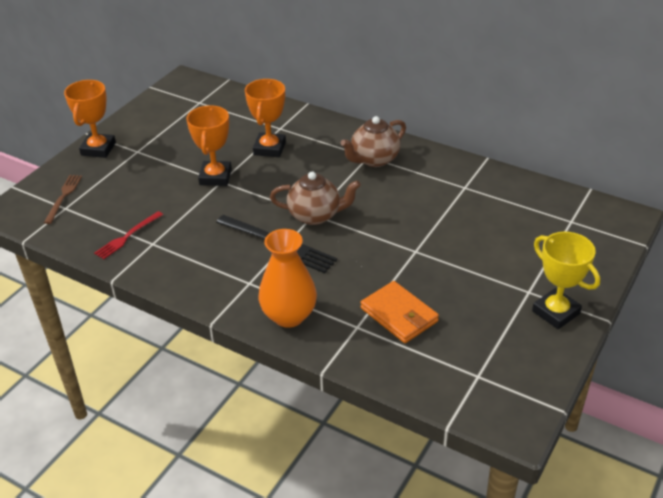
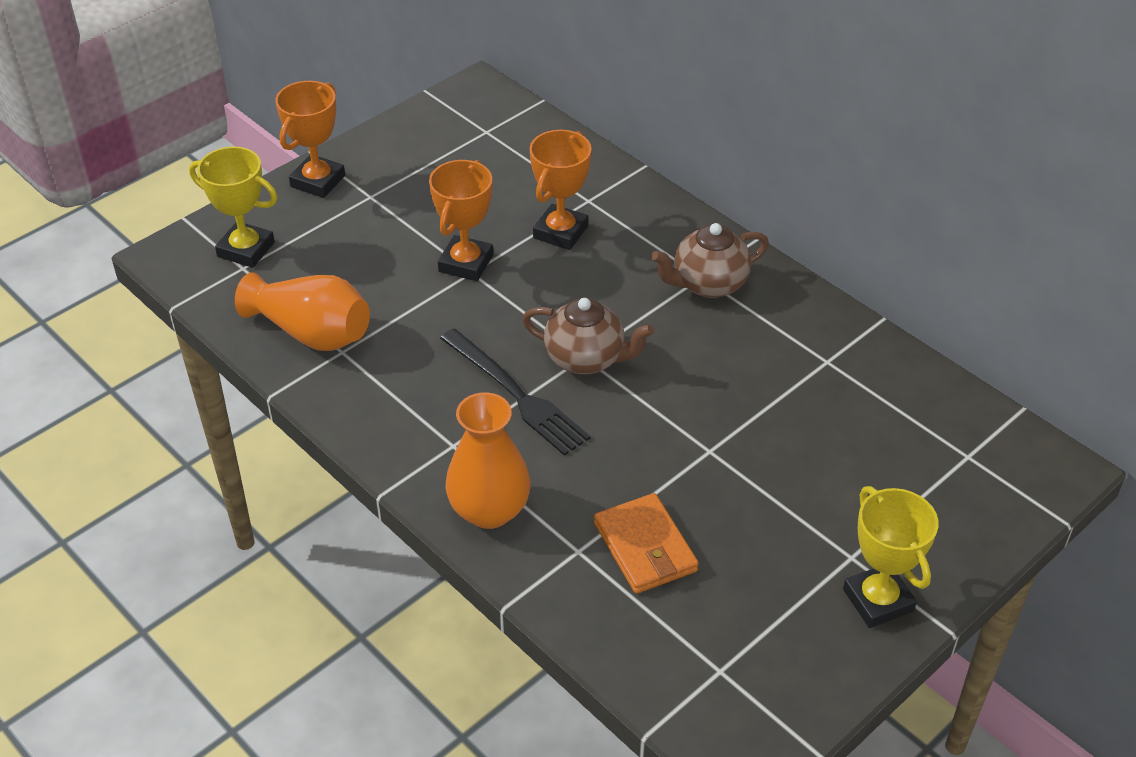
camera: 15 degrees right, 5 degrees up
(63, 197) = (246, 249): brown fork -> yellow trophy
(127, 236) = (312, 333): red fork -> orange vase

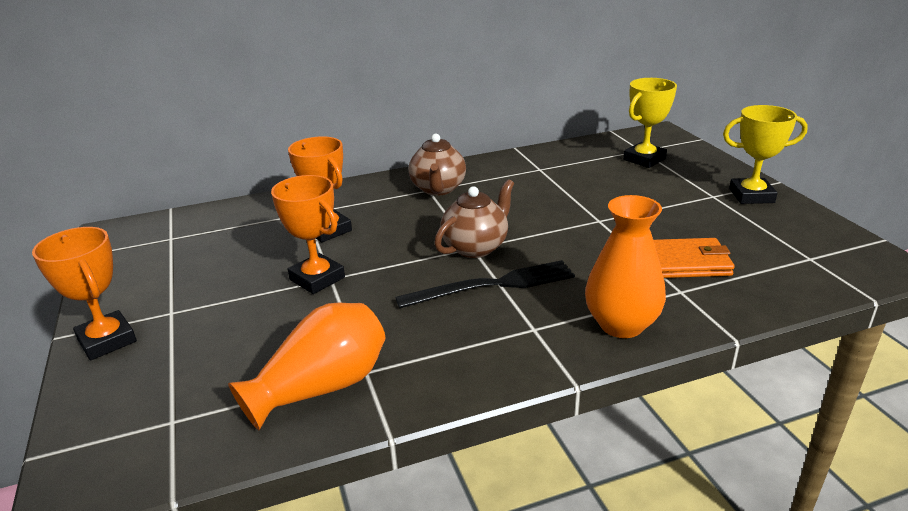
camera: 65 degrees left, 15 degrees down
(246, 249) = (146, 413): yellow trophy -> yellow trophy (644, 159)

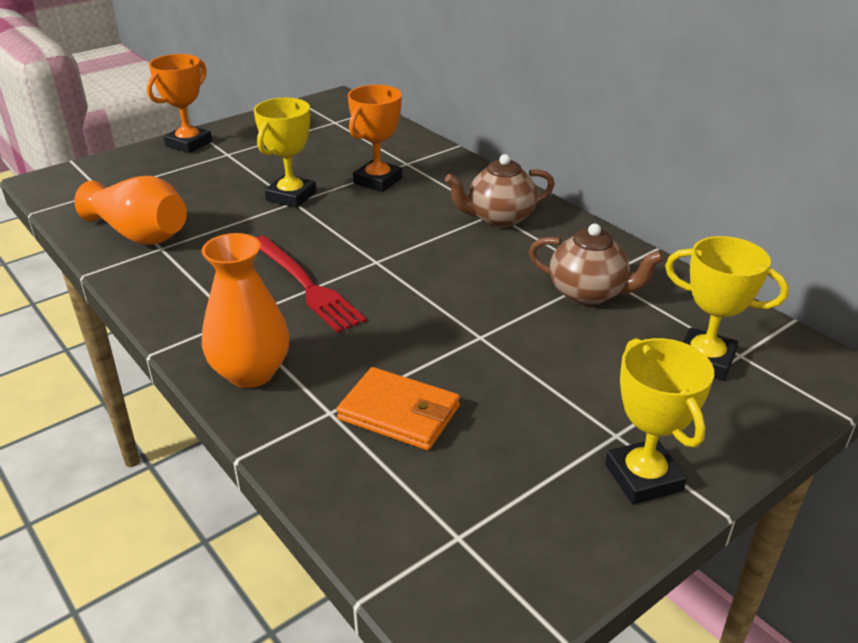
camera: 70 degrees right, 5 degrees up
(317, 278) = (291, 196): orange trophy -> yellow trophy
(476, 247) = (377, 263): brown teapot -> brown teapot (588, 293)
(493, 285) = (306, 285): black fork -> red fork
(685, 262) = (399, 413): orange wallet -> orange wallet turned 45 degrees counterclockwise

